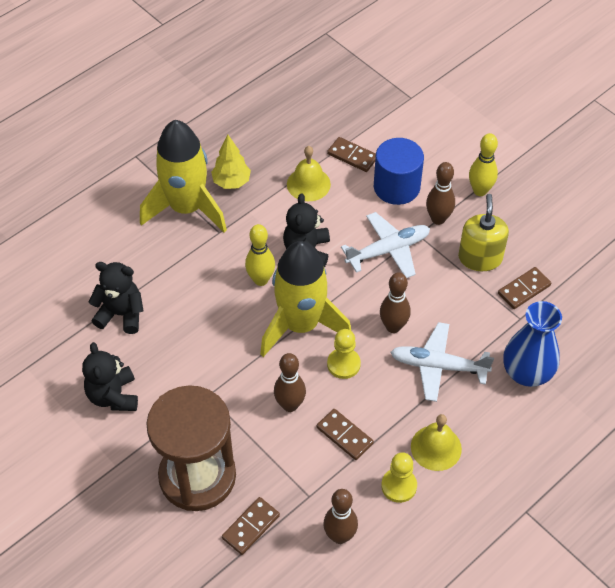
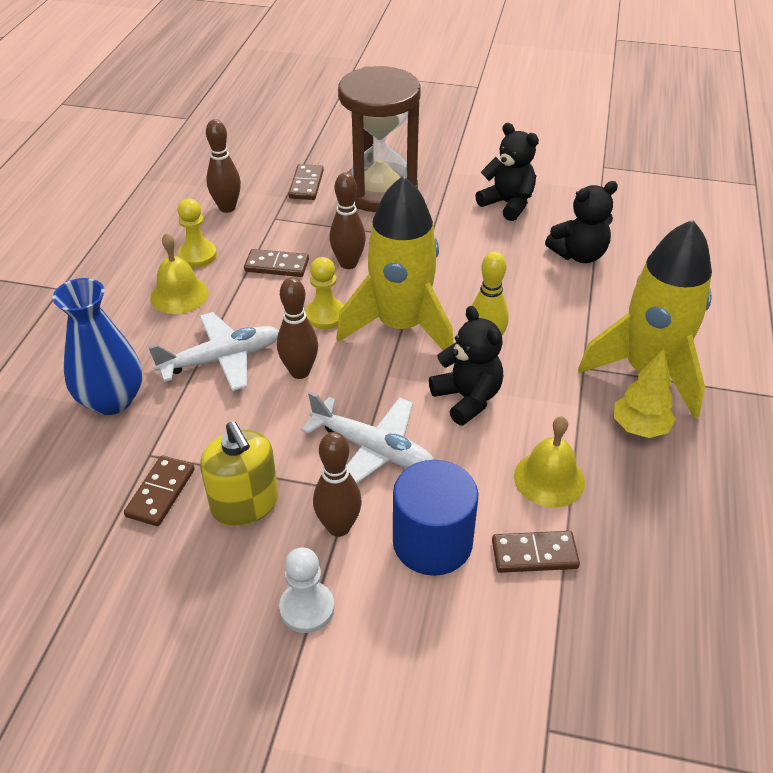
camera: 145 degrees right, 10 degrees down
(388, 250) = (372, 449): white plane -> white plane turned 90 degrees counterclockwise
(480, 191) = (307, 608): yellow bowling pin -> white pawn

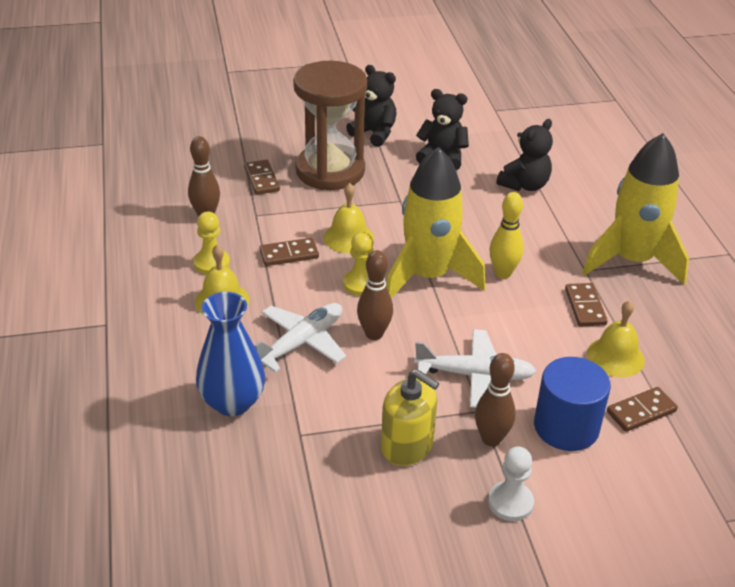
camera: 25 degrees left, 5 degrees down
(160, 492) = (333, 460): brown domino -> brown domino (585, 307)
(348, 263) = (348, 237): brown bowling pin -> yellow bell
(467, 398) = (518, 317): black teddy bear -> black teddy bear (374, 133)
(639, 428) = (652, 302): yellow tree -> none

